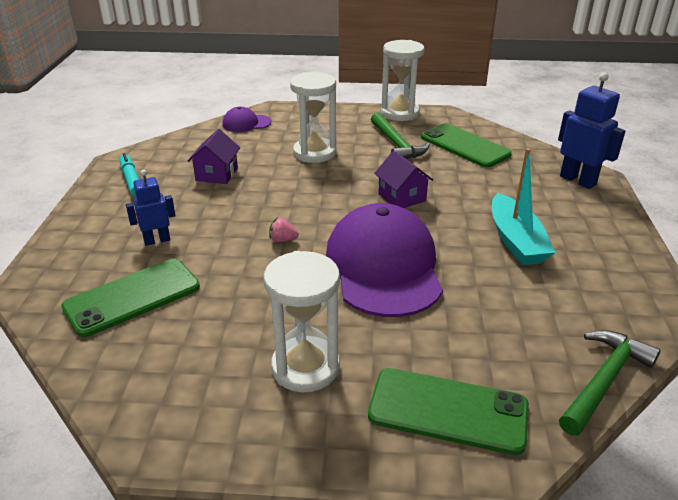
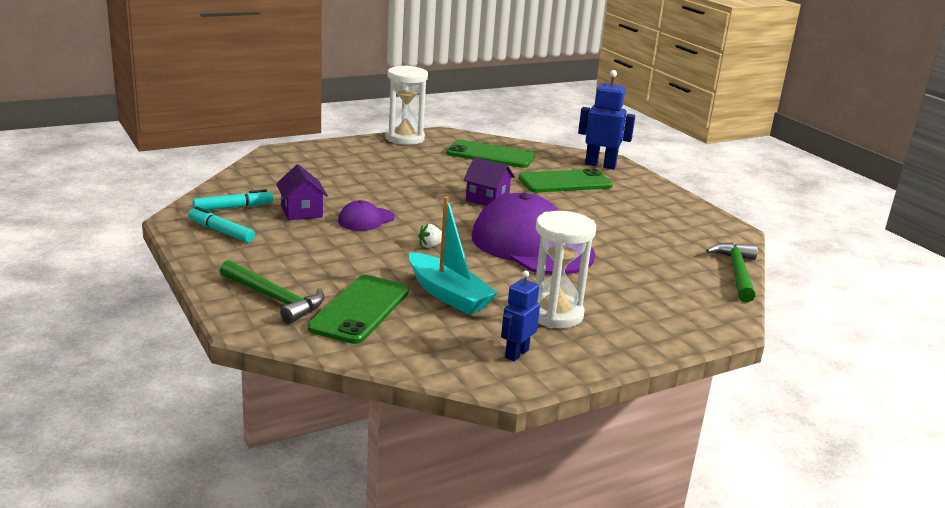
camera: 35 degrees left, 10 degrees down
(157, 240) = (320, 269): blue robot -> blue robot (516, 354)
(169, 158) = (232, 207): none -> turquoise marker
(246, 123) = (269, 167): purple cap -> purple cap (366, 219)
(282, 240) = (431, 246): pink strawberry -> white strawberry
(314, 153) = (370, 180): white hourglass -> none
(396, 144) = (433, 162): green hammer -> green hammer (274, 298)
(448, 410) = (670, 311): green phone -> green phone (565, 182)
(516, 241) = (602, 211): turquoise boat -> turquoise boat (448, 295)

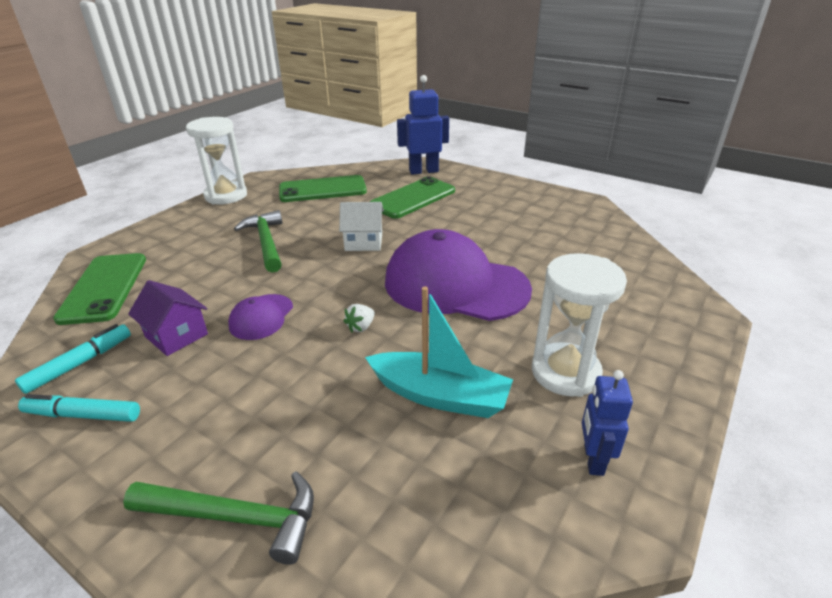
camera: 25 degrees left, 10 degrees up
(360, 309) = (363, 477): green phone -> green phone (104, 288)
(487, 199) = (363, 242): purple house -> white house
(736, 273) = (641, 247): green hammer -> green hammer (266, 242)

